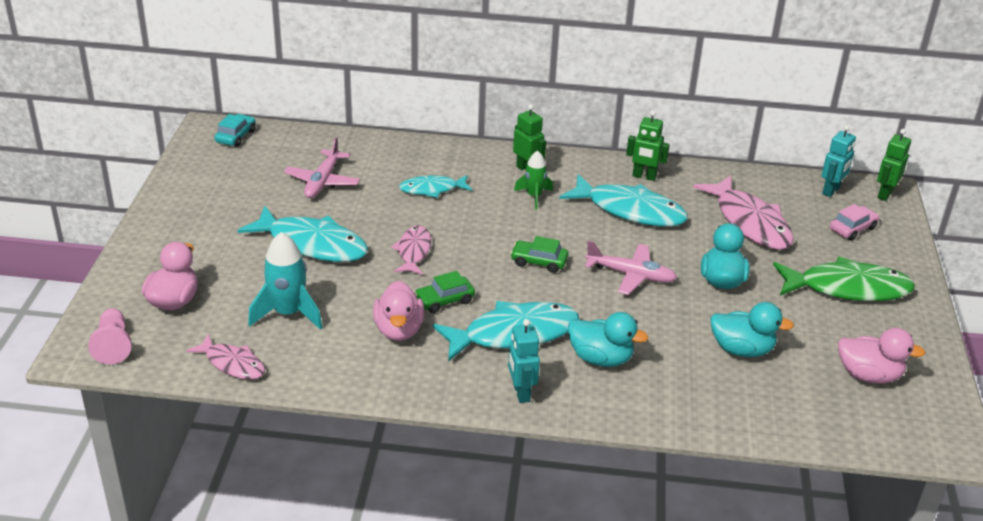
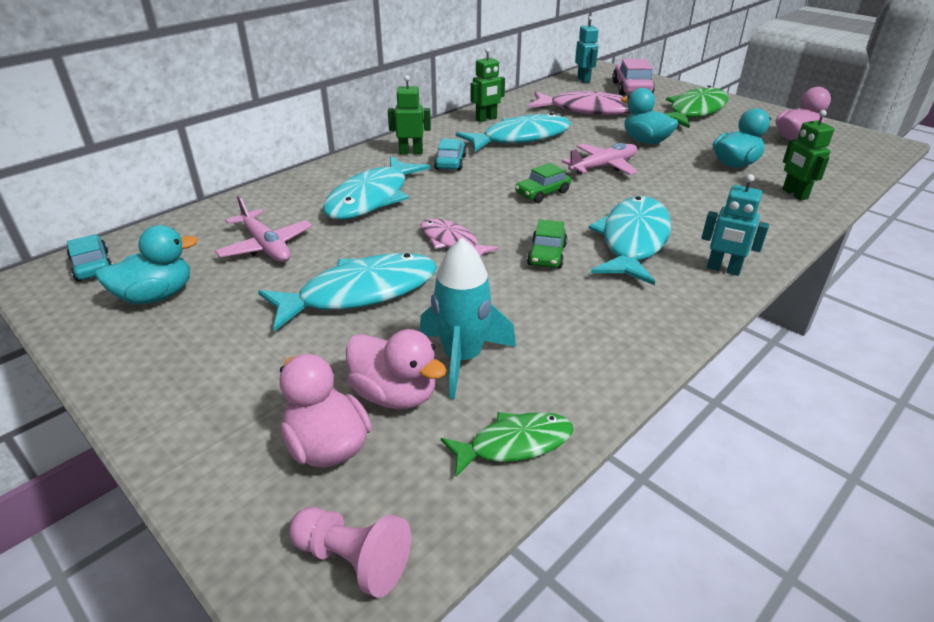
camera: 50 degrees left, 0 degrees up
(232, 364) = (514, 444): pink fish -> green fish
(399, 330) = (567, 297): pink duck -> pink duck (395, 394)
(432, 189) = (372, 198): turquoise fish -> turquoise fish, size x1.74
(534, 196) = (450, 162): green rocket -> turquoise car
(600, 358) = (702, 217): turquoise duck -> turquoise duck (156, 296)
(852, 229) = (631, 89): pink car -> pink car, size x1.55
(884, 194) = (606, 70): green robot -> green robot (794, 194)

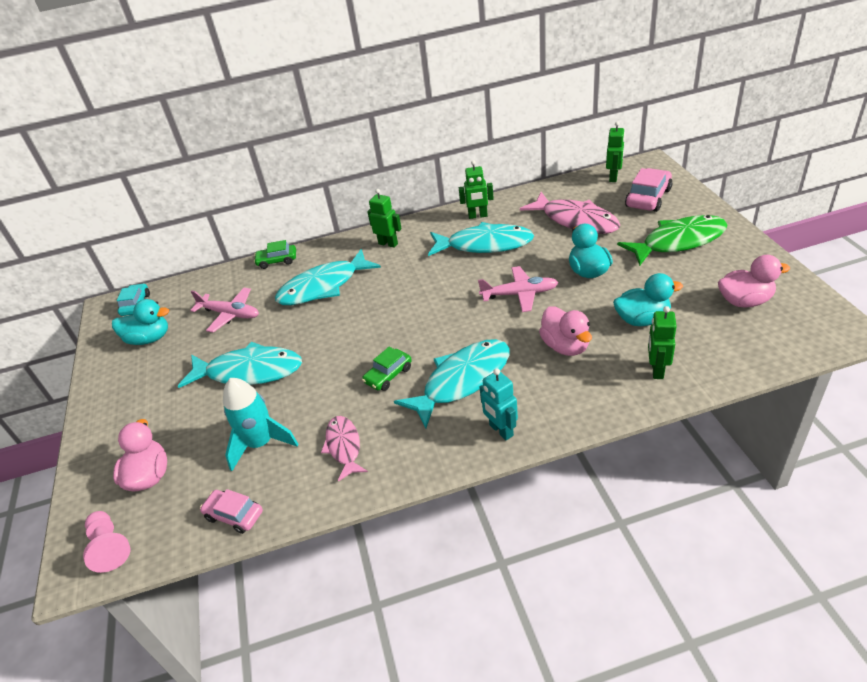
camera: 35 degrees right, 5 degrees up
(266, 246) = (230, 314): pink plane -> pink plane turned 60 degrees counterclockwise
(395, 394) = (205, 456): pink duck -> pink duck (565, 346)
(450, 162) = (406, 261): turquoise car -> none
(451, 242) = (338, 343): pink fish -> pink fish (344, 446)
(514, 444) = (234, 515): green fish -> pink car
(542, 193) = (443, 312): green car -> green car (277, 261)
(584, 80) = (613, 177): turquoise robot -> green robot

